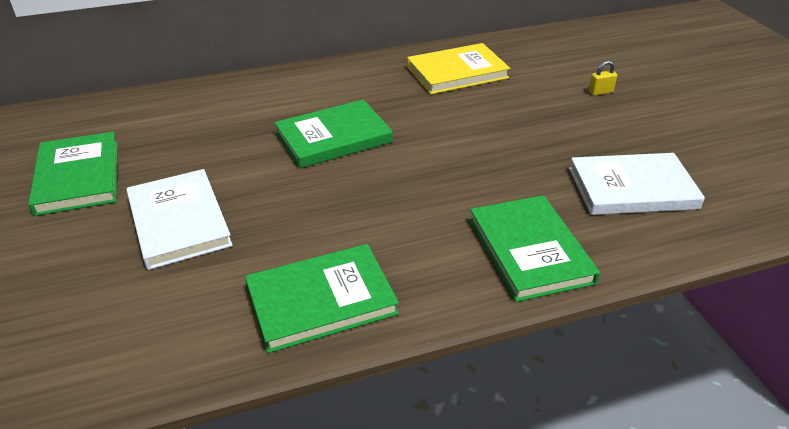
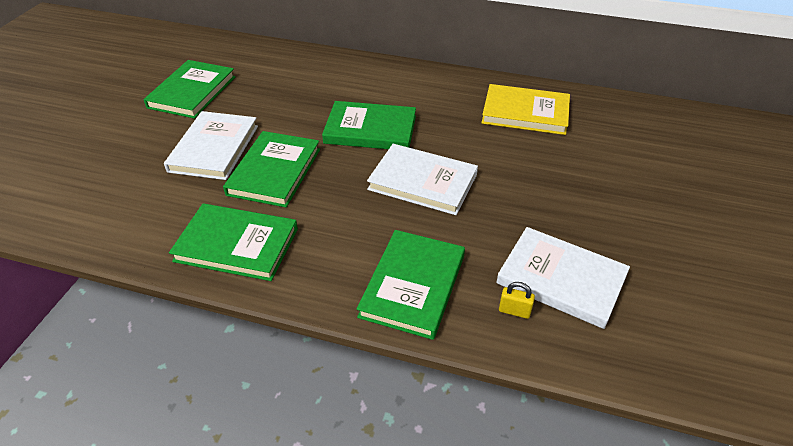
camera: 35 degrees right, 5 degrees up
(278, 215) = (274, 172): none -> green book
(436, 162) = (422, 182): none -> white book
(600, 92) = (639, 181): yellow padlock -> yellow padlock (514, 311)

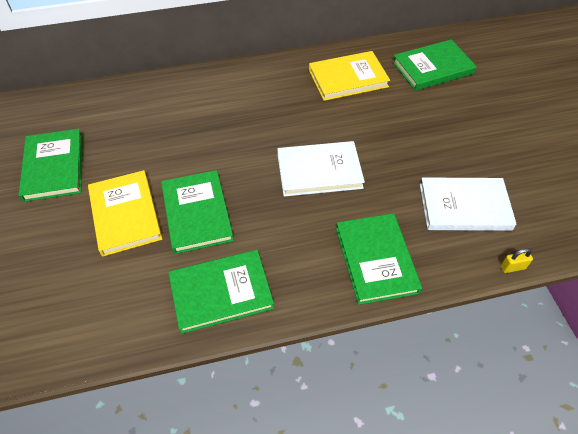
camera: 30 degrees left, 10 degrees up
(214, 148) = (125, 214): white book -> yellow book
(370, 130) = (244, 141): green book -> green book (433, 68)
(514, 311) = (453, 245): yellow padlock -> yellow padlock (512, 267)

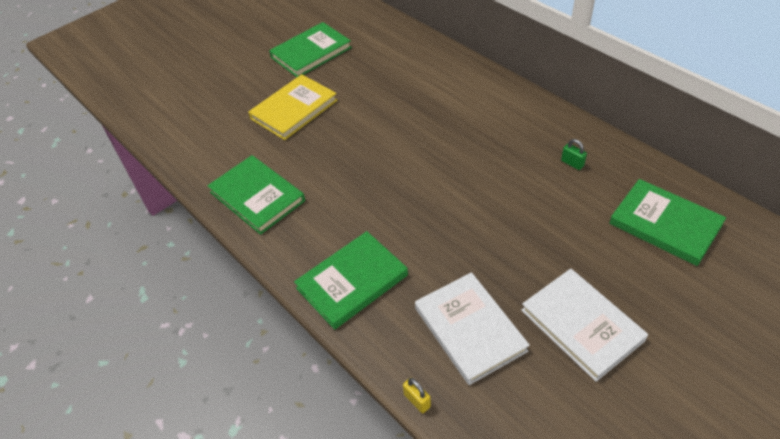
camera: 65 degrees right, 5 degrees down
(197, 213) = (322, 145): green book -> none
(319, 171) = (426, 197): white book -> white book (581, 325)
(348, 78) = (572, 163): yellow book -> green padlock

